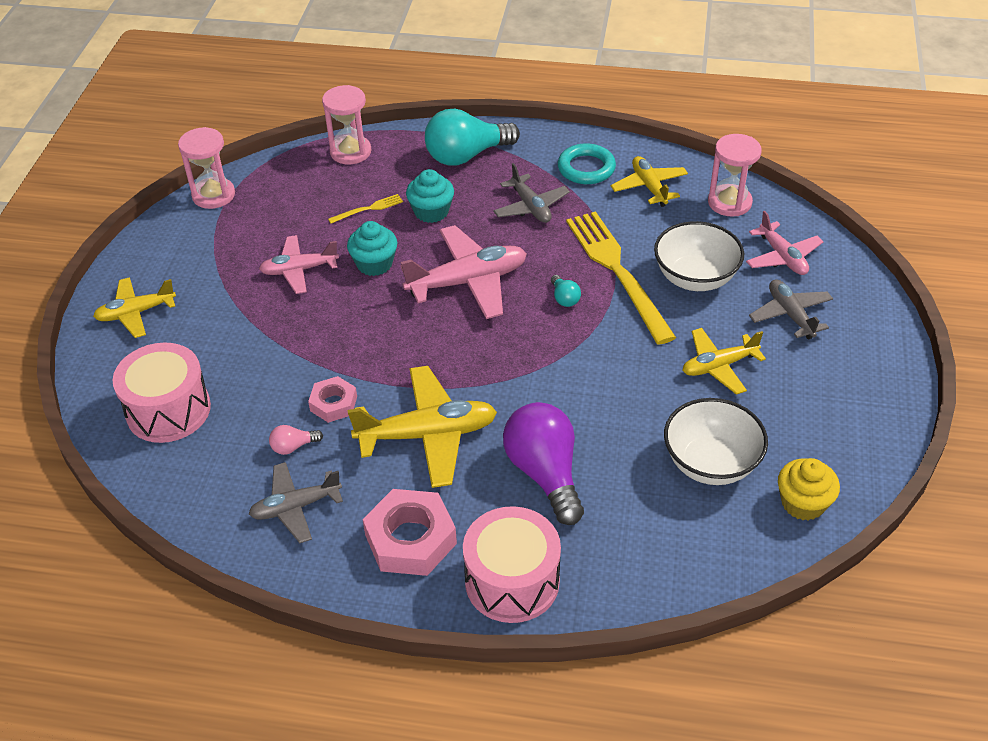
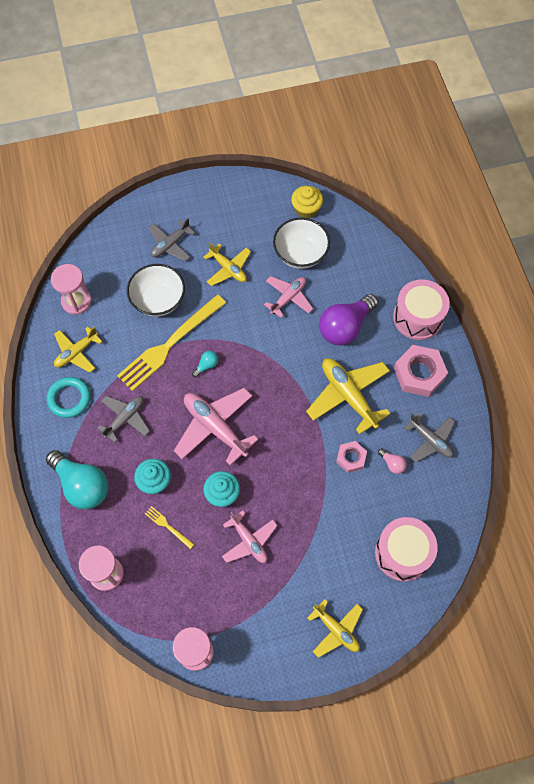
camera: 115 degrees left, 20 degrees up
(782, 257) = (120, 260): pink plane -> pink plane (288, 298)

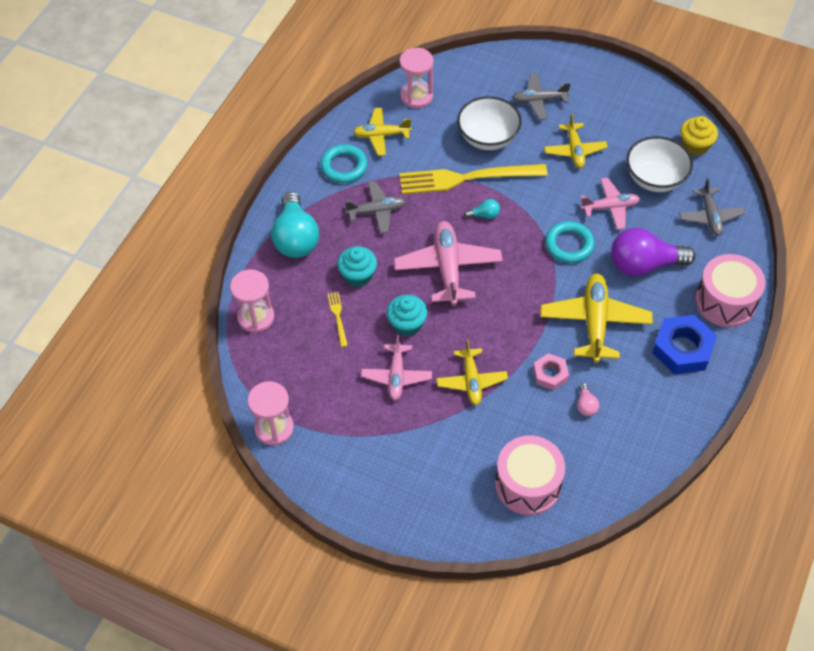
camera: 40 degrees right, 10 degrees down
(284, 347) = (569, 245): none -> turquoise ring
(336, 630) = (409, 501): yellow plane -> yellow plane (471, 381)
(419, 373) = (682, 349): pink nut -> blue nut
(430, 440) = (642, 411): grey plane -> grey plane (710, 216)

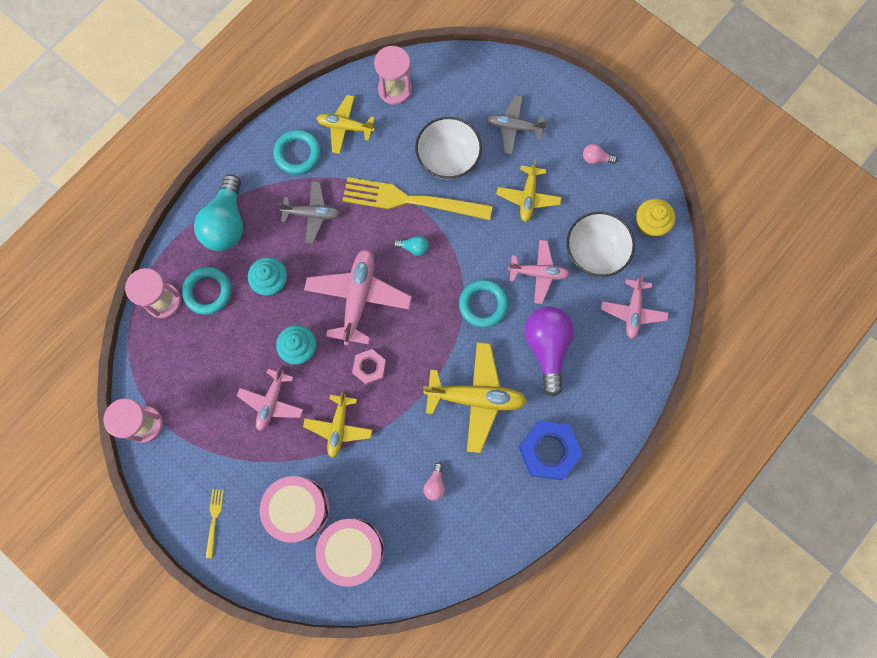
camera: 15 degrees right, 20 degrees up
(298, 298) = (208, 291): none -> turquoise ring
(338, 317) = (238, 322): yellow fork -> yellow fork (214, 520)
(550, 374) = (414, 441): pink nut -> pink nut (369, 367)
(594, 322) = (476, 398): yellow plane -> yellow plane turned 75 degrees clockwise
(623, 107) = (595, 158): none -> pink light bulb
(644, 265) = (547, 347): purple light bulb -> purple light bulb turned 75 degrees clockwise
(710, 216) = (633, 311): grey plane -> pink plane
(725, 301) = (610, 411): pink drum -> pink drum (299, 509)

